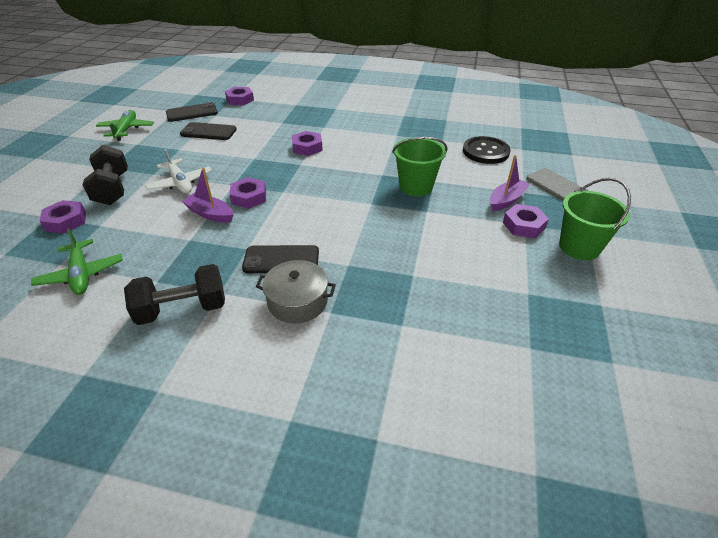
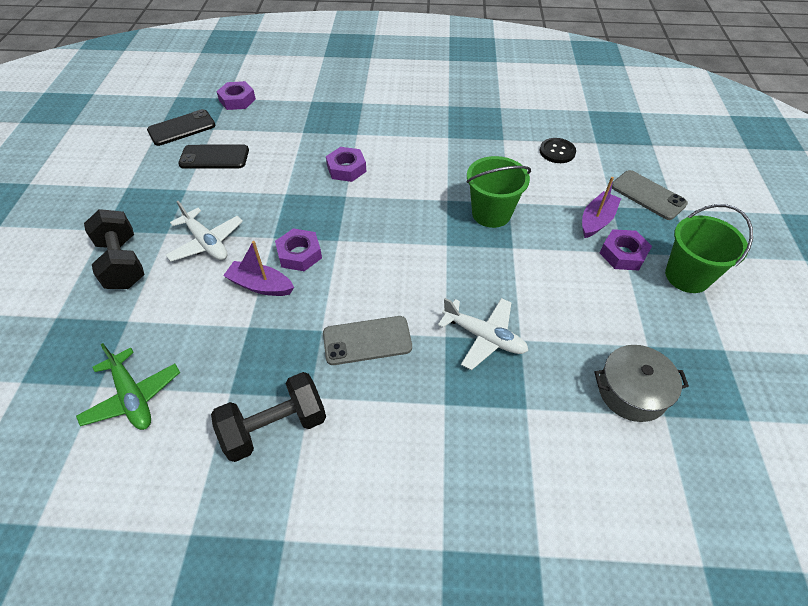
camera: 10 degrees left, 10 degrees up
(66, 221) = (81, 321): purple nut -> none
(126, 130) = (105, 165): green plane -> none
(281, 260) = (367, 340): black phone -> grey phone
(297, 301) = (403, 395): grey pot -> grey pot (632, 391)
(381, 269) = (484, 337): none -> white plane
(485, 152) = (557, 152): black button -> black button, size x0.65

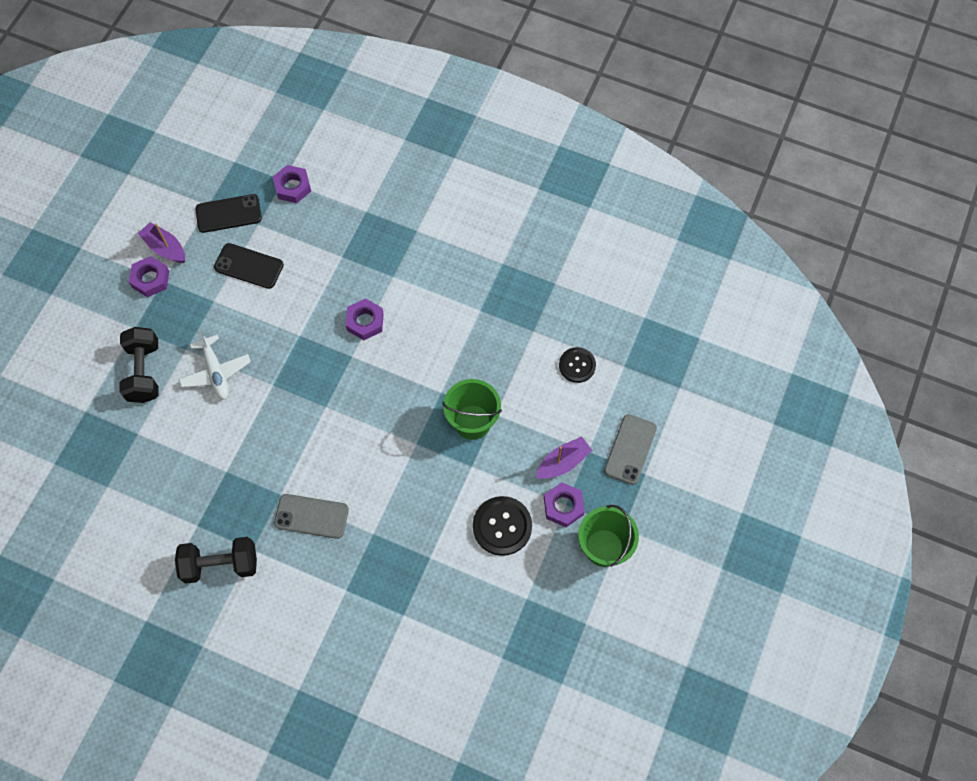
camera: 20 degrees right, 15 degrees up
(133, 397) = (129, 504): green plane -> none
(260, 285) = (247, 434): purple boat -> purple boat (165, 248)
(299, 254) = (288, 411): purple nut -> purple nut (150, 279)
(484, 337) = (402, 545): white plane -> none
(576, 288) = (502, 526): none -> black button
(632, 391) = (489, 630): grey pot -> none
(648, 195) = (630, 449): grey phone -> grey phone turned 45 degrees clockwise

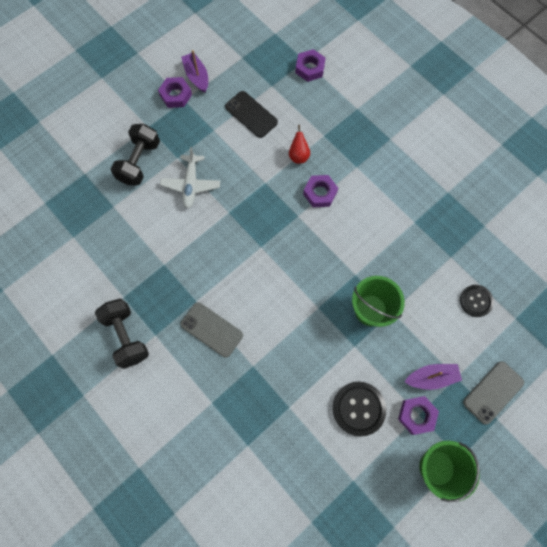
camera: 25 degrees right, 5 degrees up
(220, 565) = (126, 336): black dumbbell -> black dumbbell turned 45 degrees clockwise
(228, 214) = (254, 70): black phone -> none
(323, 290) = (298, 156): none -> red pear

